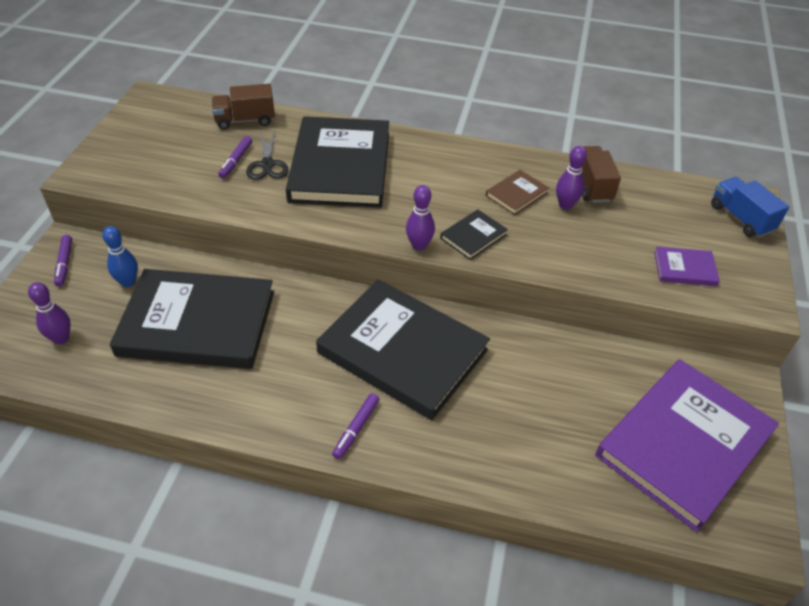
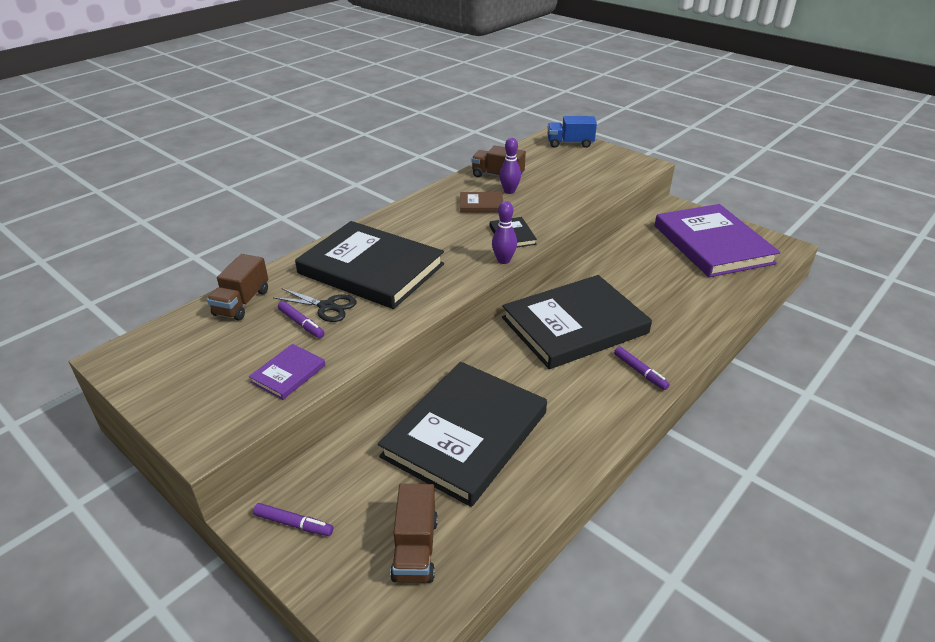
camera: 60 degrees left, 10 degrees down
(61, 338) = (415, 549): purple bowling pin -> brown truck
(128, 282) = (368, 473): blue bowling pin -> none
(516, 194) = (481, 204): brown book -> brown book turned 75 degrees counterclockwise
(684, 269) = (601, 175): purple book -> purple book (288, 374)

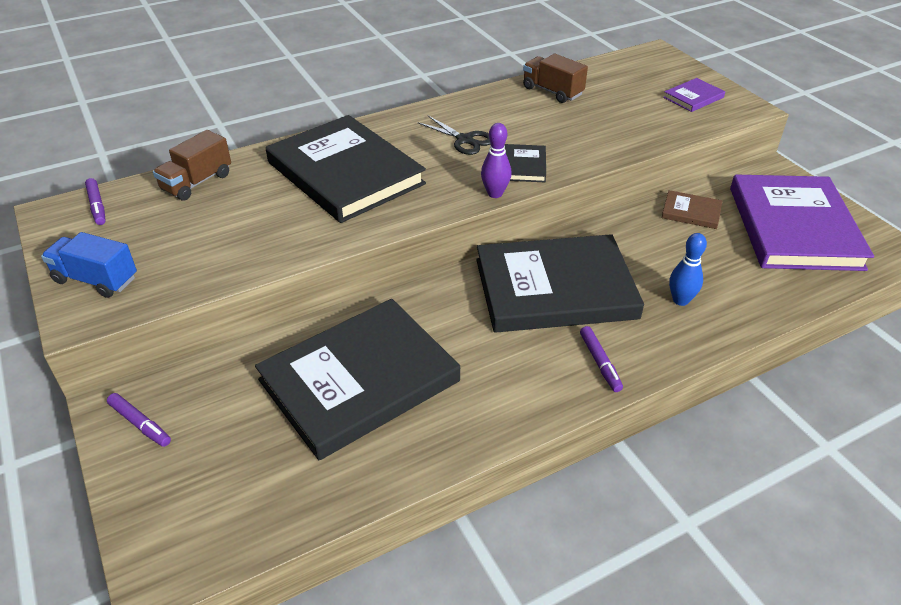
camera: 20 degrees right, 5 degrees up
(288, 374) = (195, 268): purple book -> purple book (693, 97)
(301, 324) = (239, 218): purple marker -> purple marker (97, 206)
(326, 306) = (275, 205): black scissors -> black scissors (464, 140)
(415, 549) = (238, 486): brown truck -> none
(481, 204) = (511, 122): brown book -> brown book (691, 212)
(509, 191) = (554, 112): purple bowling pin -> none
(570, 143) = (667, 66): blue truck -> blue truck (96, 280)
(668, 313) = (680, 300): none -> blue bowling pin

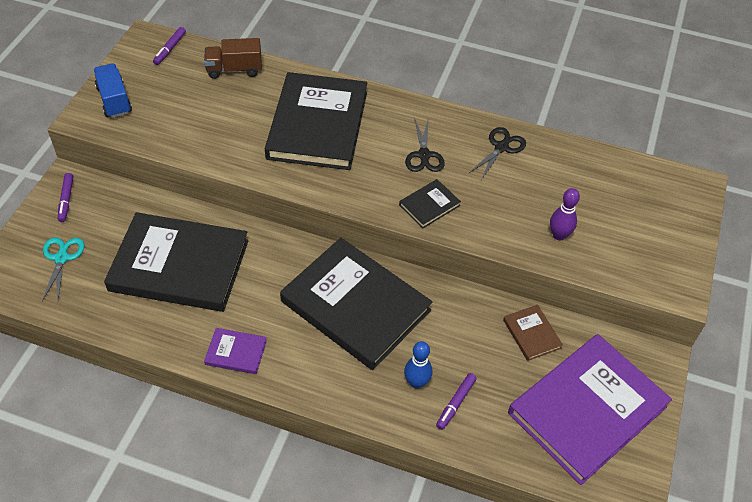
camera: 45 degrees right, 10 degrees up
(218, 477) = (61, 258): none -> turquoise scissors
(495, 193) = (379, 211): purple bowling pin -> purple bowling pin (559, 235)
(509, 103) = (501, 147): none -> black scissors
(552, 91) = (548, 160): brown truck -> none
(599, 363) = (307, 372): purple marker -> purple marker (455, 403)
(693, 97) = (650, 247): purple book -> purple book (236, 352)

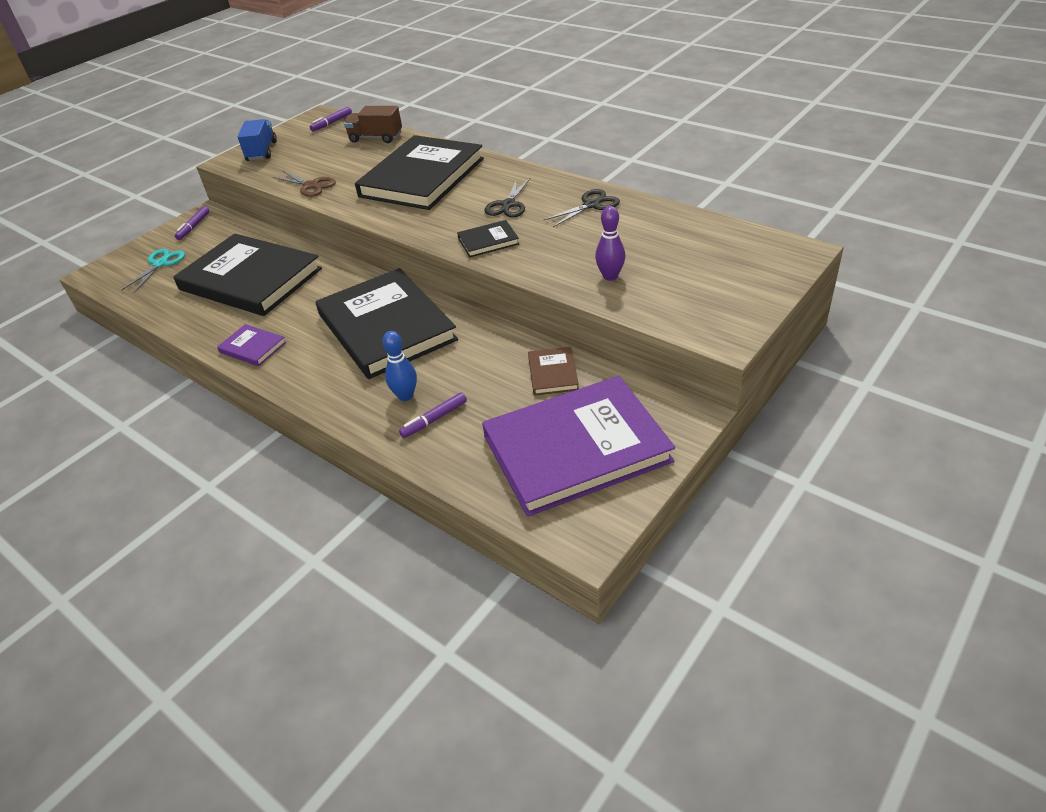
camera: 25 degrees right, 10 degrees down
(204, 148) = (311, 186): none -> brown scissors

